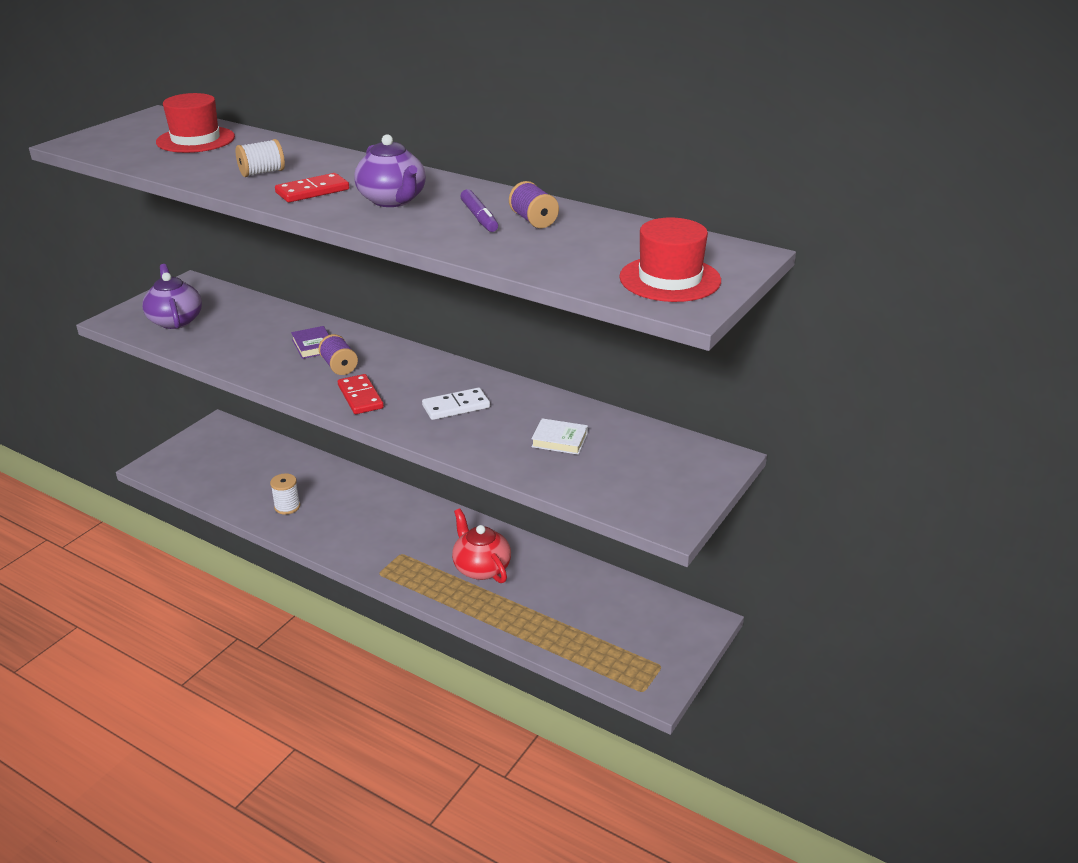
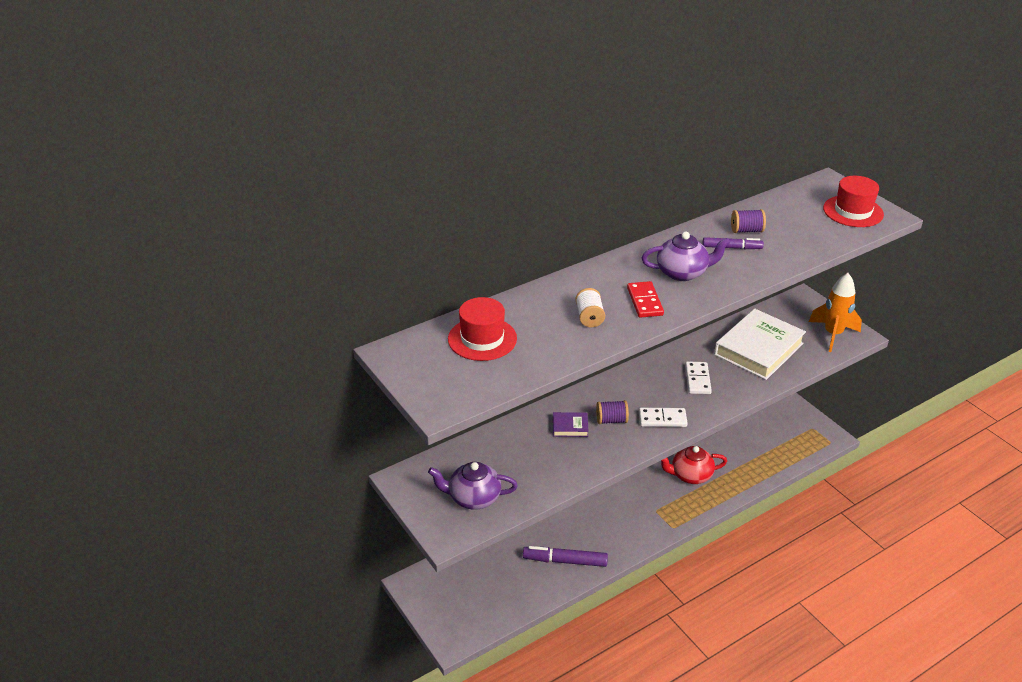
camera: 65 degrees left, 5 degrees up
(287, 507) = (565, 561): white spool -> purple marker
(360, 397) = (662, 419): red domino -> white domino
(559, 440) = (758, 349): white book -> white book, size x2.33
(651, 497) = (833, 334): none -> orange rocket

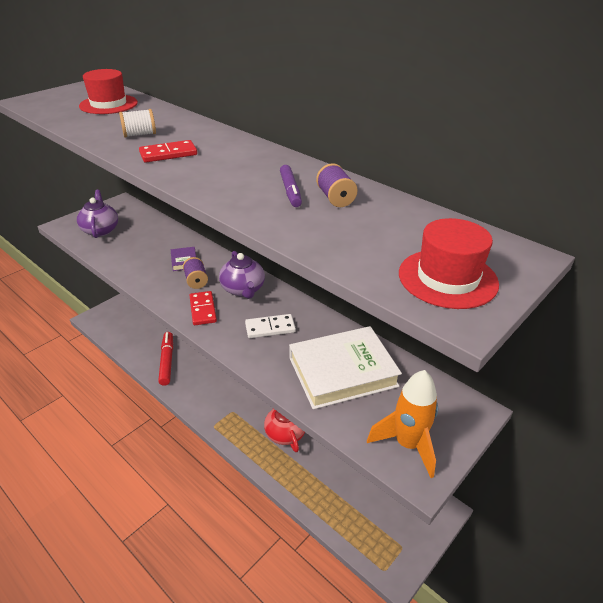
camera: 75 degrees right, 0 degrees up
(565, 561) = (167, 361): purple marker -> red marker
(662, 419) = (203, 310): white domino -> red domino
(682, 273) = (226, 168): purple teapot -> purple teapot (243, 289)
(758, 349) = (342, 371): white book -> white book turned 45 degrees counterclockwise

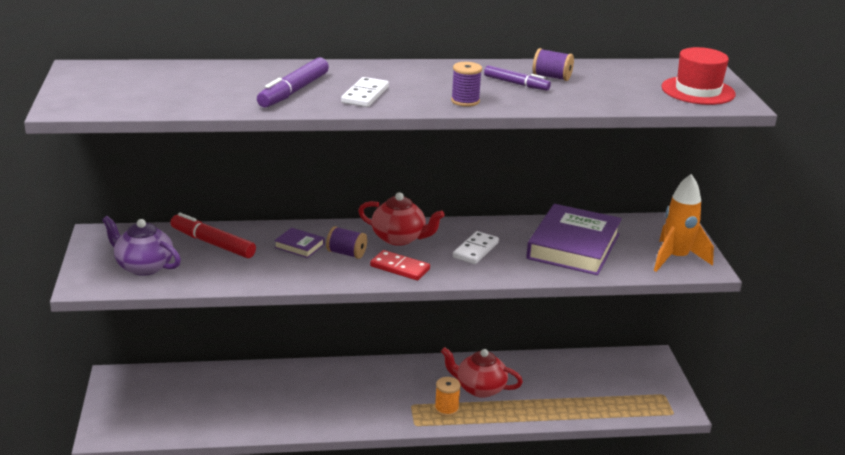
camera: 50 degrees left, 10 degrees down
(108, 104) = (172, 80): red hat -> none
(140, 134) = (293, 91): white spool -> purple marker
(167, 361) = (275, 412): red marker -> red marker (212, 243)
(168, 154) = (365, 95): red domino -> white domino
(214, 187) = (465, 101): none -> purple spool
(243, 289) = (399, 238): purple teapot -> red teapot
(245, 430) = (446, 409): none -> orange spool
(342, 371) = (573, 246): white book -> purple book

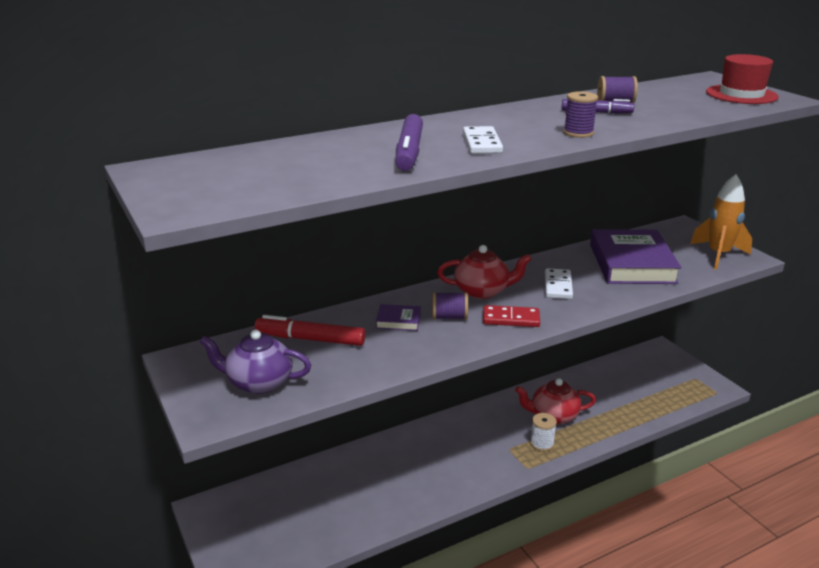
camera: 20 degrees left, 0 degrees up
(446, 409) = (542, 444): orange spool -> white spool

